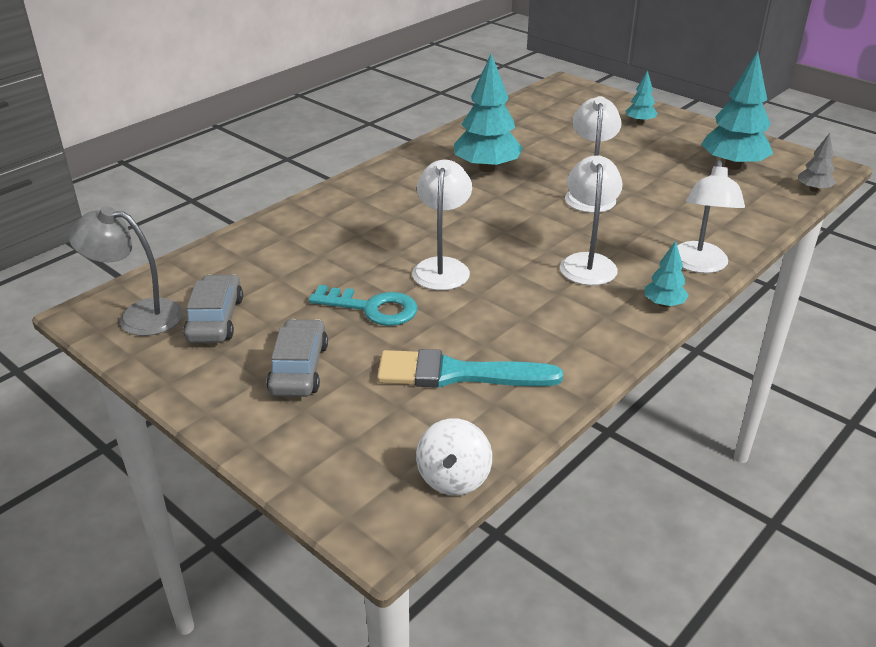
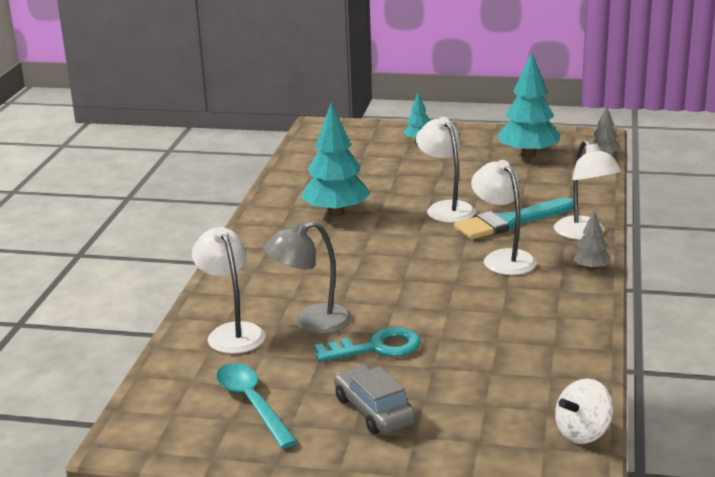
camera: 30 degrees left, 10 degrees down
(138, 316) = (176, 427): grey lamp -> grey lamp (311, 322)
(215, 319) = (252, 403): grey car -> turquoise spoon
(442, 267) = (395, 299): white lamp -> white lamp (232, 332)
(453, 478) = (583, 433): white spinning top -> white spinning top turned 75 degrees clockwise
(457, 374) = (501, 367): turquoise brush -> turquoise brush (510, 222)
(663, 304) = (590, 268): turquoise tree -> grey tree

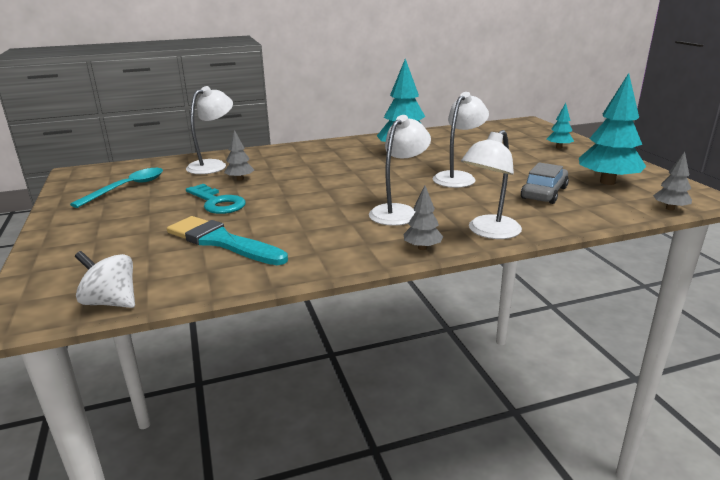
camera: 60 degrees right, 0 degrees up
(311, 322) = (240, 179): grey lamp -> grey tree
(374, 411) = (128, 220): grey car -> grey car (544, 193)
(510, 222) = (468, 201): turquoise brush -> turquoise brush (221, 241)

